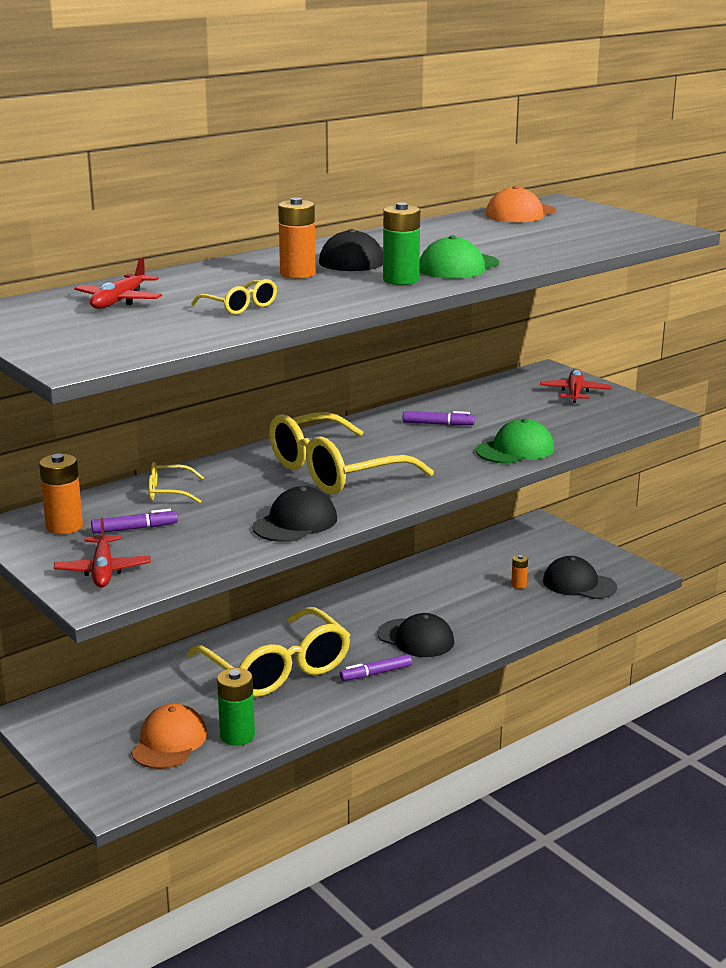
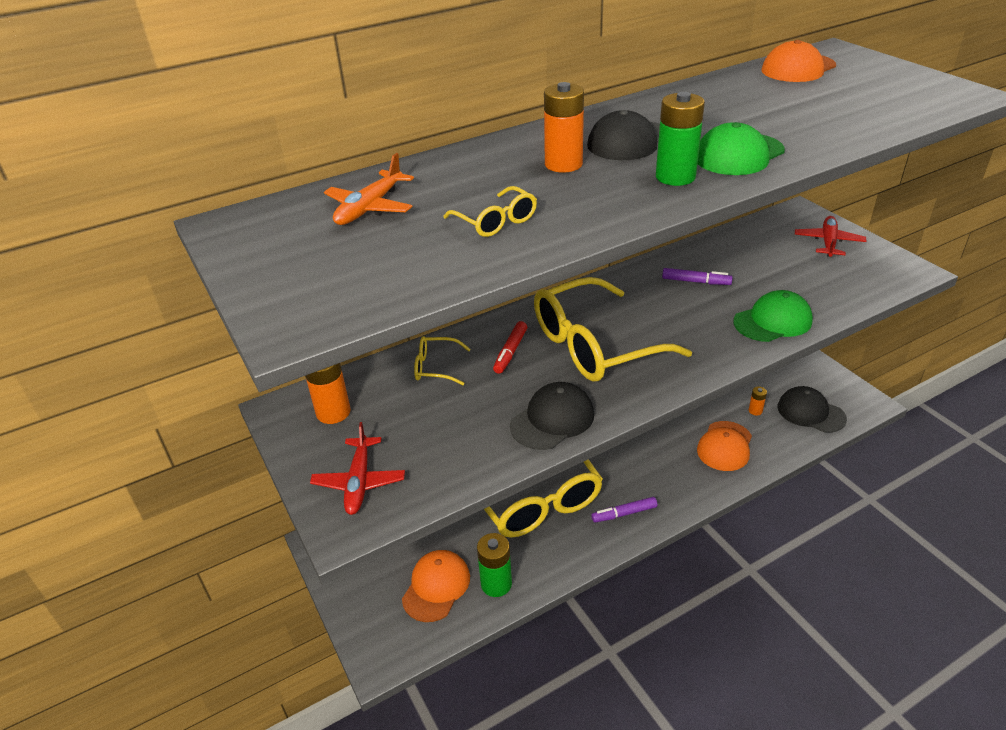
camera: 10 degrees right, 15 degrees up
(119, 301) = (370, 207): red plane -> orange plane
(134, 528) = (397, 419): purple marker -> none
(247, 479) = (510, 352): none -> red marker
(416, 638) = (661, 471): black cap -> none
(485, 615) = (725, 446): none -> orange cap

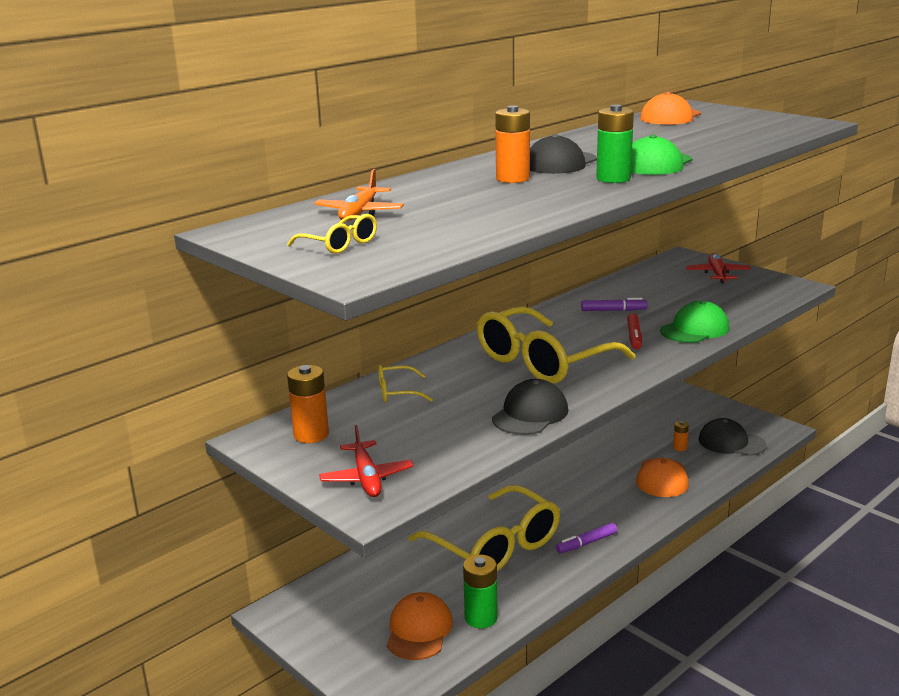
camera: 15 degrees left, 15 degrees down
(495, 221) = (480, 211): yellow glasses -> yellow glasses (339, 244)
(510, 352) = (465, 374): red marker -> red marker (634, 336)

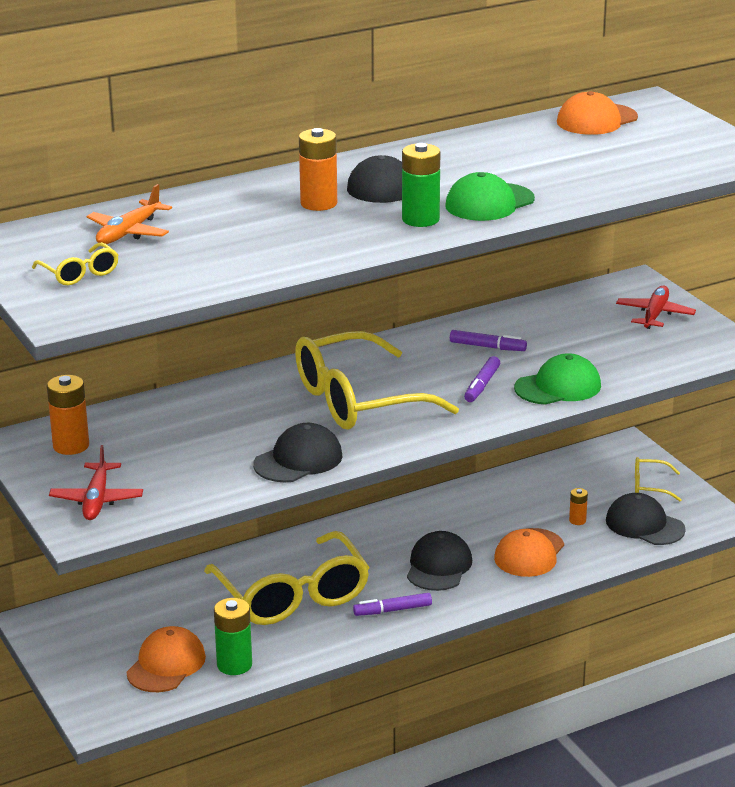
camera: 15 degrees right, 5 degrees up
(397, 392) = (182, 412): yellow glasses -> yellow glasses (650, 486)
(599, 501) = (438, 566): none -> black cap
(634, 336) = (482, 385): red marker -> purple marker

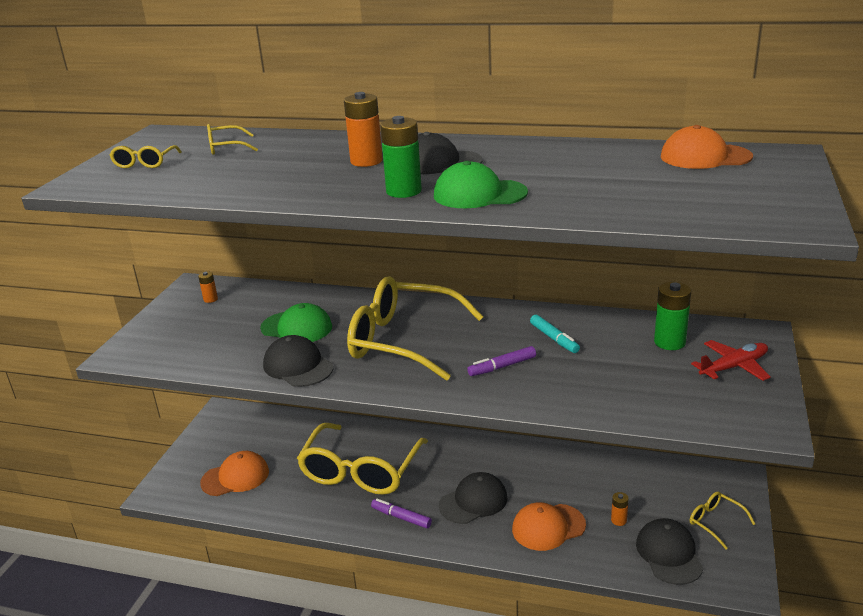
camera: 45 degrees right, 0 degrees up
(71, 446) = (210, 299): orange battery -> orange battery, size x0.53
(97, 499) = (161, 339): red plane -> none
(129, 232) = (226, 147): orange plane -> yellow glasses
(234, 665) = (265, 500): green battery -> green battery (669, 342)
(298, 460) = (298, 366): black cap -> black cap turned 135 degrees counterclockwise
(487, 347) = (554, 338): purple marker -> turquoise marker
(558, 387) = (556, 394): green cap -> green cap (296, 327)

